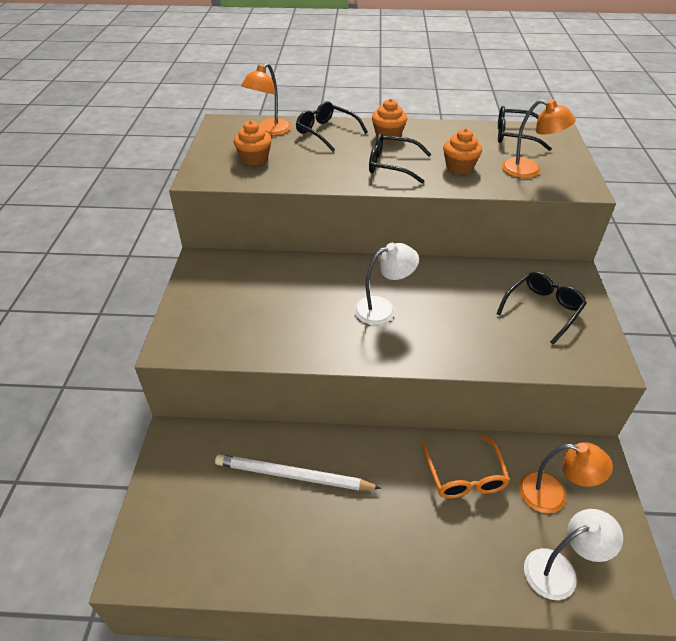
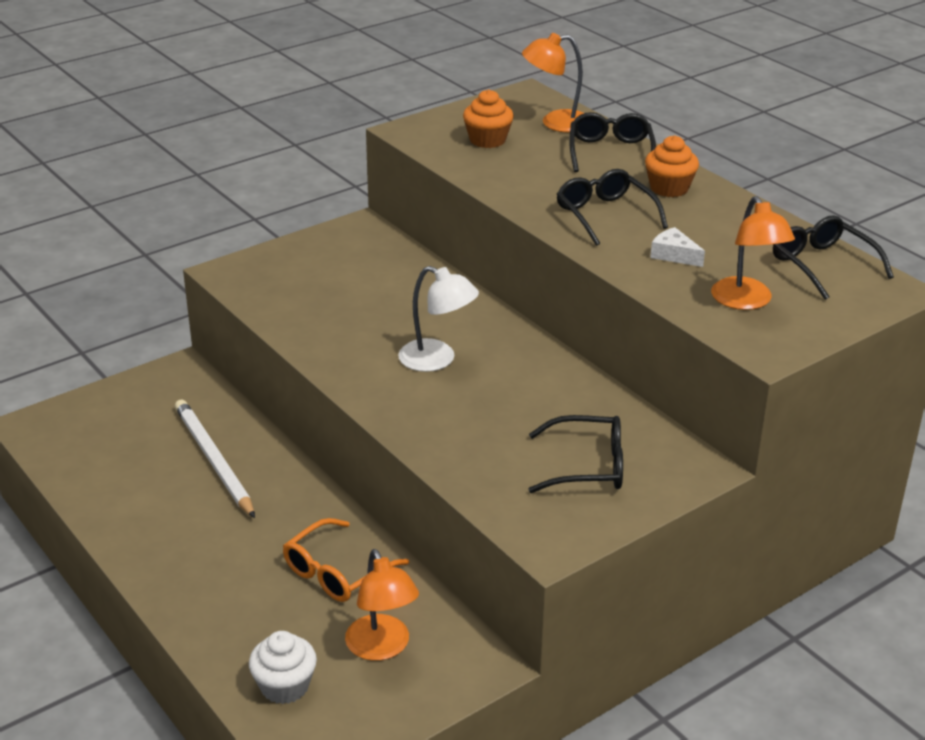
camera: 50 degrees right, 10 degrees down
(459, 167) = (674, 255): orange cupcake -> white cheese
(559, 570) = (285, 686): white lamp -> white cupcake

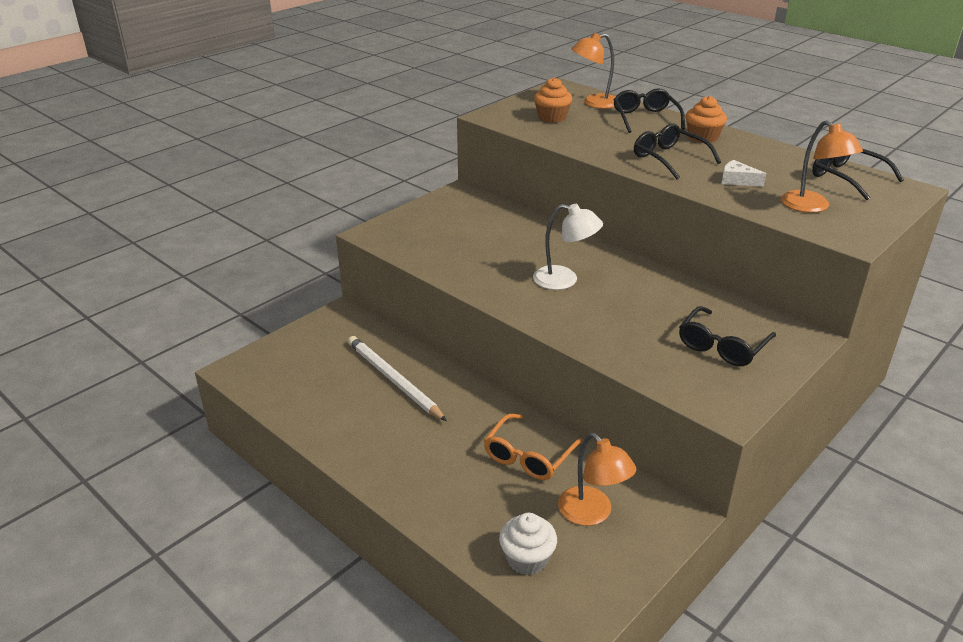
camera: 10 degrees left, 0 degrees up
(588, 466) = (722, 346): black glasses -> black glasses turned 135 degrees clockwise

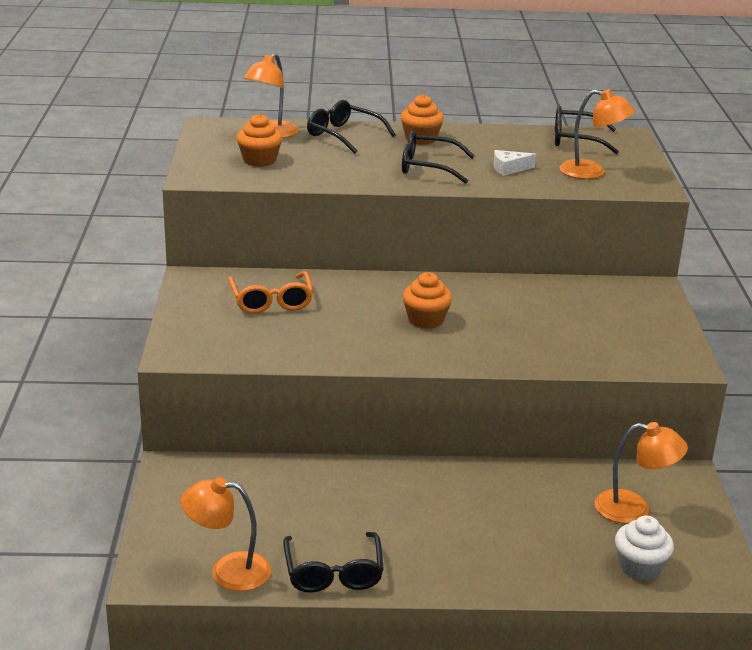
camera: 45 degrees left, 5 degrees down
(274, 390) = (228, 571): none -> orange lamp
(393, 380) = (327, 499): white pencil -> none
(528, 456) = (531, 496): orange glasses -> orange glasses (271, 301)
(564, 280) = (426, 320): white lamp -> orange cupcake
(722, 346) = (614, 319): black glasses -> black glasses (333, 573)

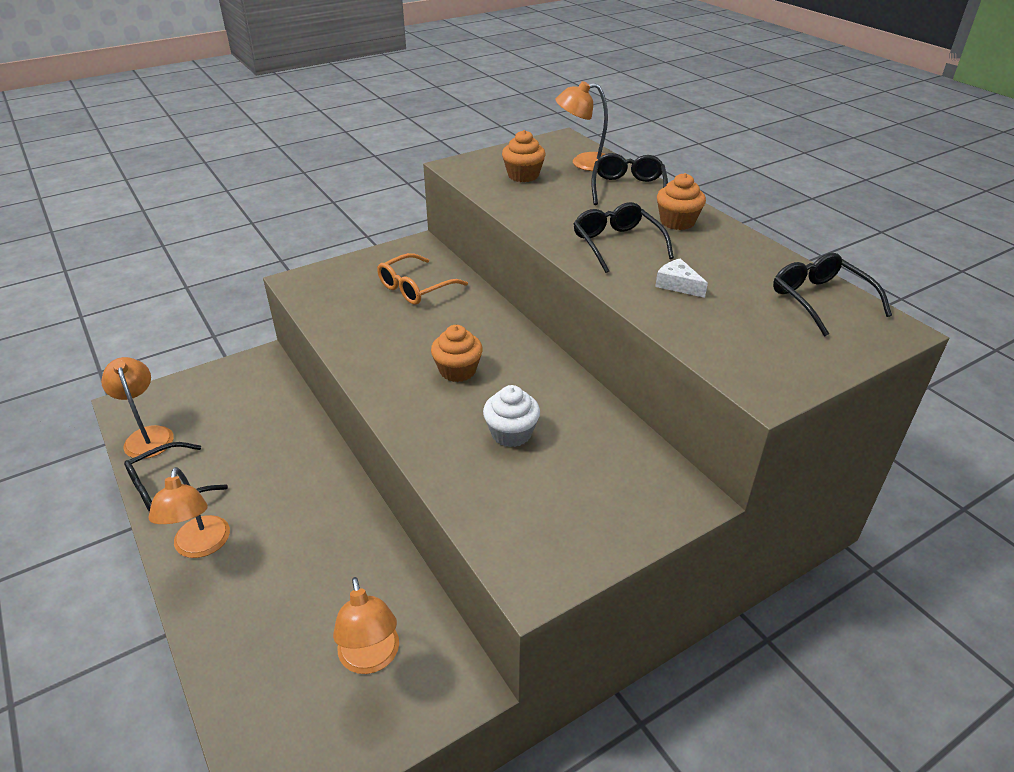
camera: 60 degrees right, 10 degrees up
(592, 172) = (746, 335): orange lamp -> orange lamp (200, 546)
(640, 567) = (268, 699): white cupcake -> white cupcake (511, 433)

